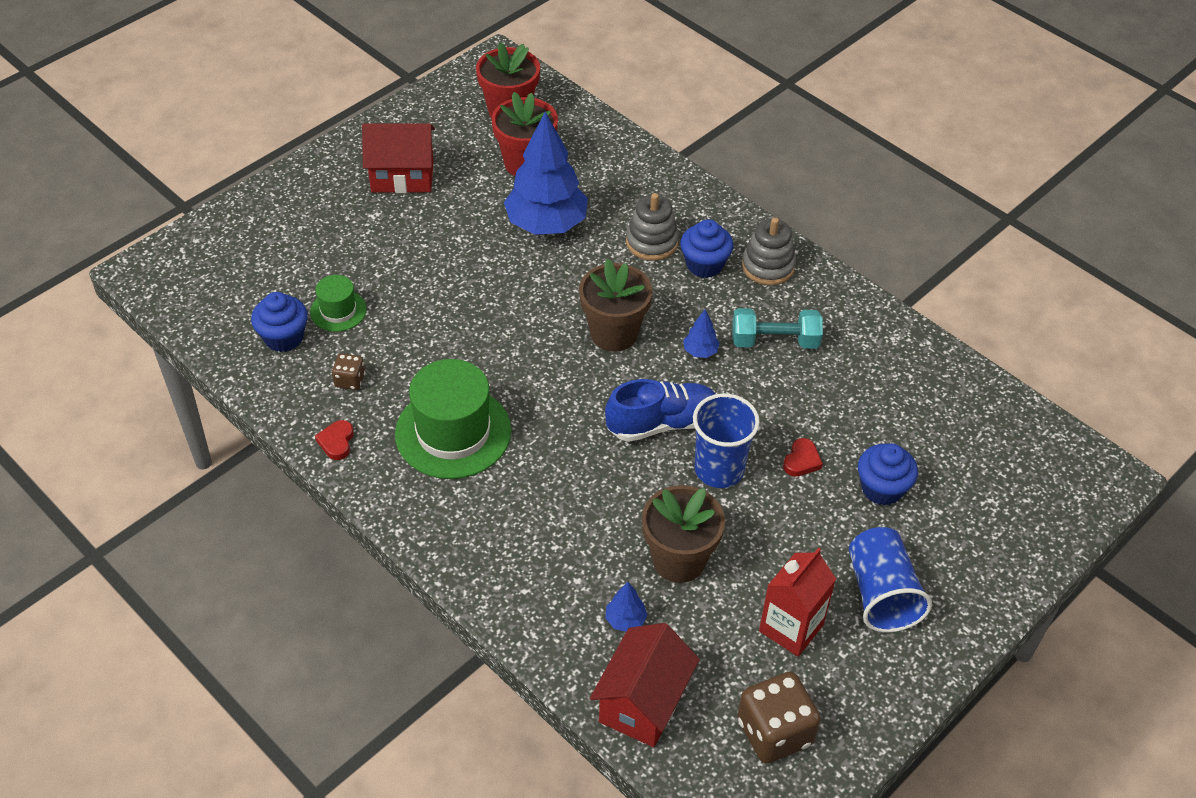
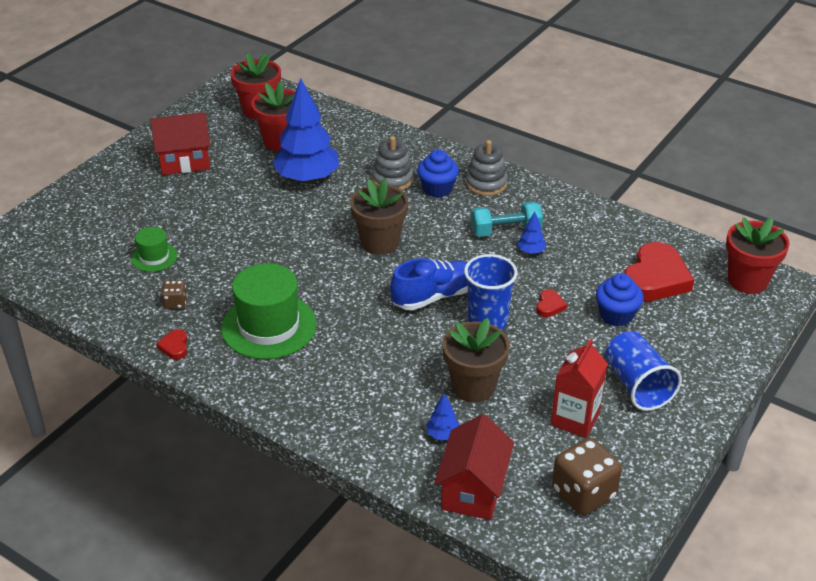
camera: 10 degrees left, 10 degrees down
(284, 337) = (113, 281): blue cupcake -> none
(700, 351) = (450, 245): blue tree -> blue tree (531, 251)
(946, 443) = (655, 278): none -> red heart
(1065, 466) = (747, 281): none -> red flower pot

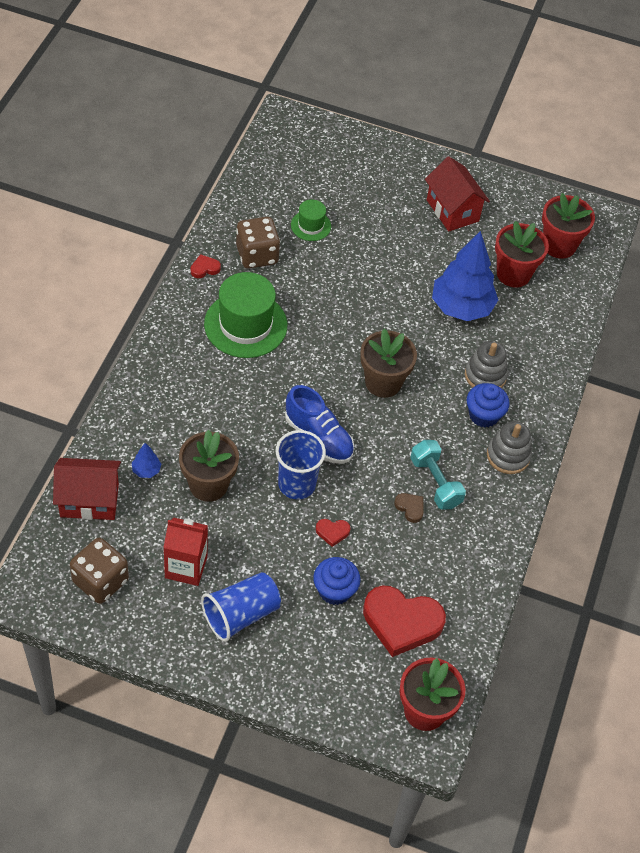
camera: 70 degrees right, 15 degrees up
(175, 303) = (257, 255): brown dice -> brown dice, size x1.96
(531, 251) = (410, 508): blue tree -> brown heart

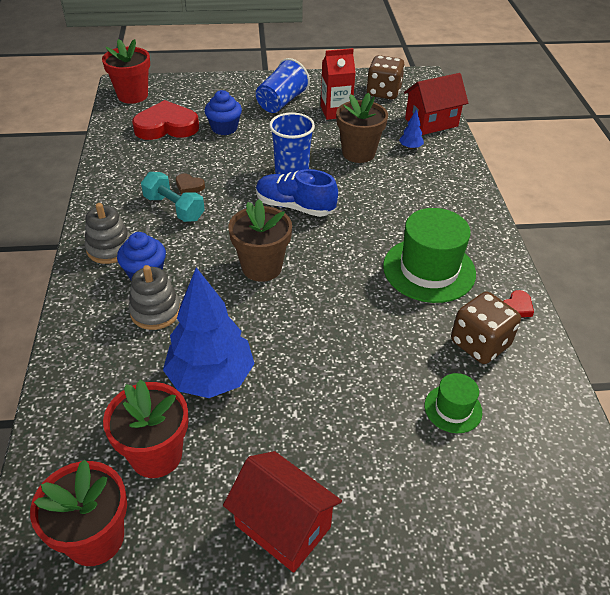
camera: 160 degrees right, 10 degrees down
(332, 532) = (245, 155): red heart -> none

